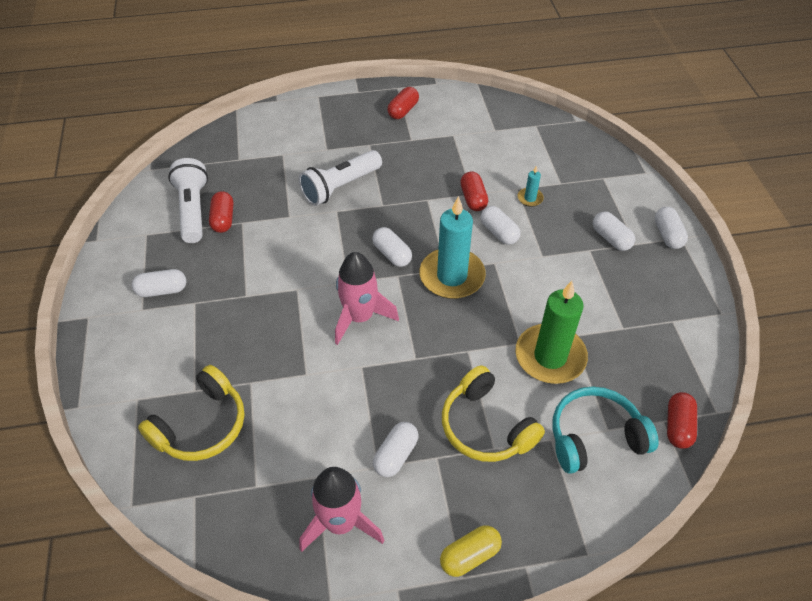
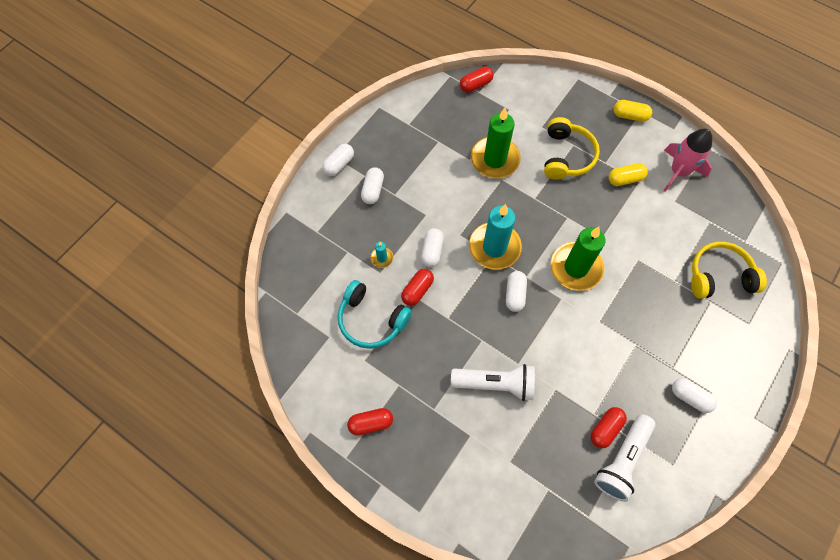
camera: 135 degrees left, 15 degrees up
(360, 317) = (576, 268): pink rocket -> green candle
(396, 455) = (625, 179): white capsule -> yellow capsule
(595, 437) = (519, 111): turquoise headphones -> turquoise headphones (371, 320)

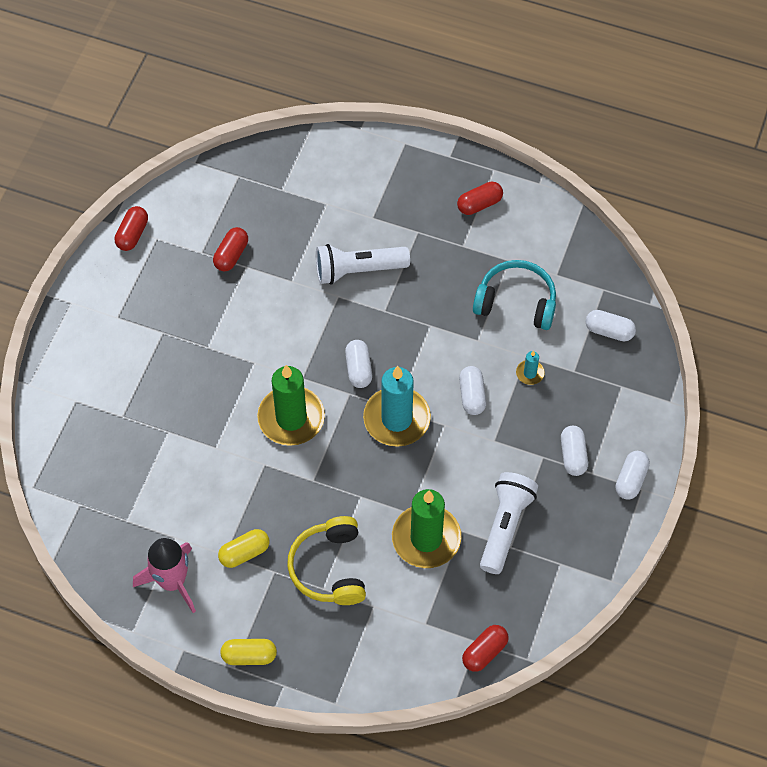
camera: 165 degrees right, 5 degrees down
(417, 290) = (474, 346): red capsule -> red capsule (132, 234)
(622, 460) = (210, 231): white flashlight -> white flashlight (505, 526)
(690, 397) = (142, 306): white capsule -> white capsule (609, 331)
(719, 276) = (113, 449): yellow headphones -> none

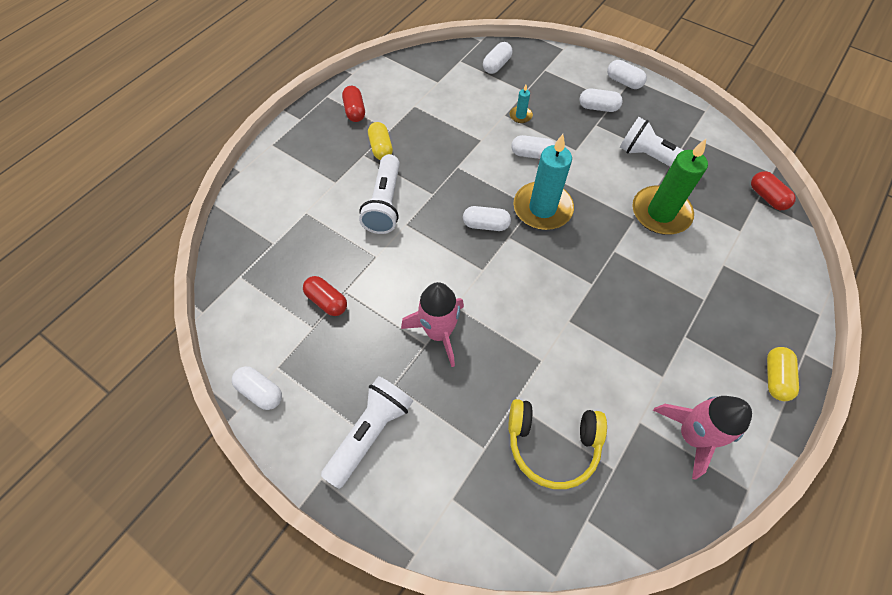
camera: 75 degrees left, 0 degrees up
(116, 326) = (370, 432): none -> white flashlight
(132, 234) = (260, 391): red capsule -> white capsule
(223, 355) = (439, 332): none -> pink rocket
(244, 553) = (663, 358): yellow capsule -> yellow capsule (381, 148)
(291, 418) = (523, 288): green candle -> none
(329, 568) = (684, 290): yellow headphones -> yellow headphones (552, 444)
(516, 302) = (454, 109): turquoise headphones -> none

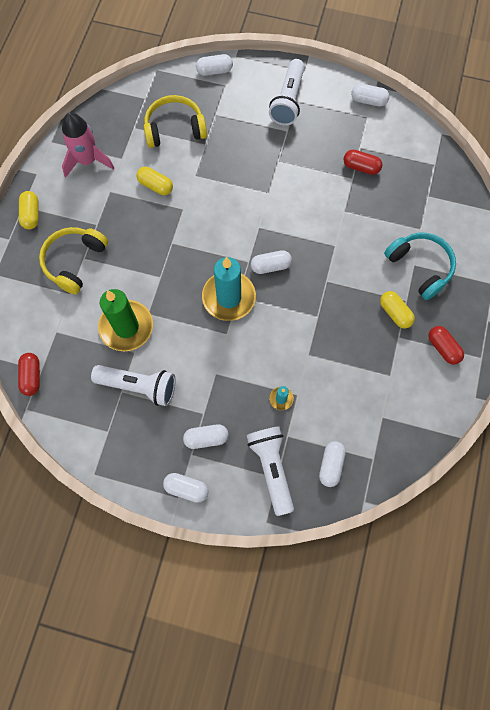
camera: 160 degrees right, 10 degrees up
(331, 178) = (420, 267): none -> turquoise headphones
(385, 204) = (361, 258): white flashlight -> white flashlight (271, 468)
(439, 332) = (272, 171): pink rocket -> none
(532, 154) = (255, 353): white capsule -> white capsule (214, 71)
(598, 363) = (155, 186): none -> yellow capsule
(716, 298) = (74, 262): none -> yellow headphones
(767, 197) = (32, 376): red capsule -> red capsule turned 45 degrees clockwise

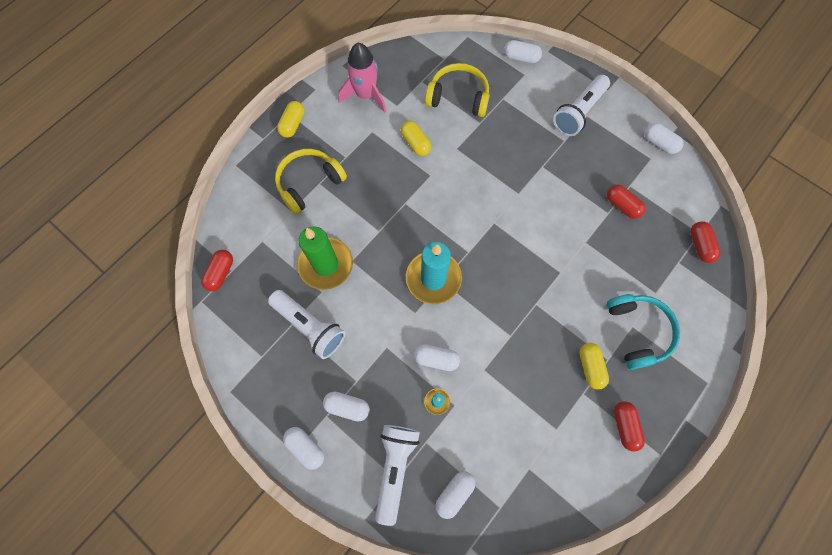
camera: 25 degrees right, 0 degrees up
(270, 266) = (487, 265): white capsule -> white capsule (436, 359)
(439, 174) = (699, 245): none -> red capsule

